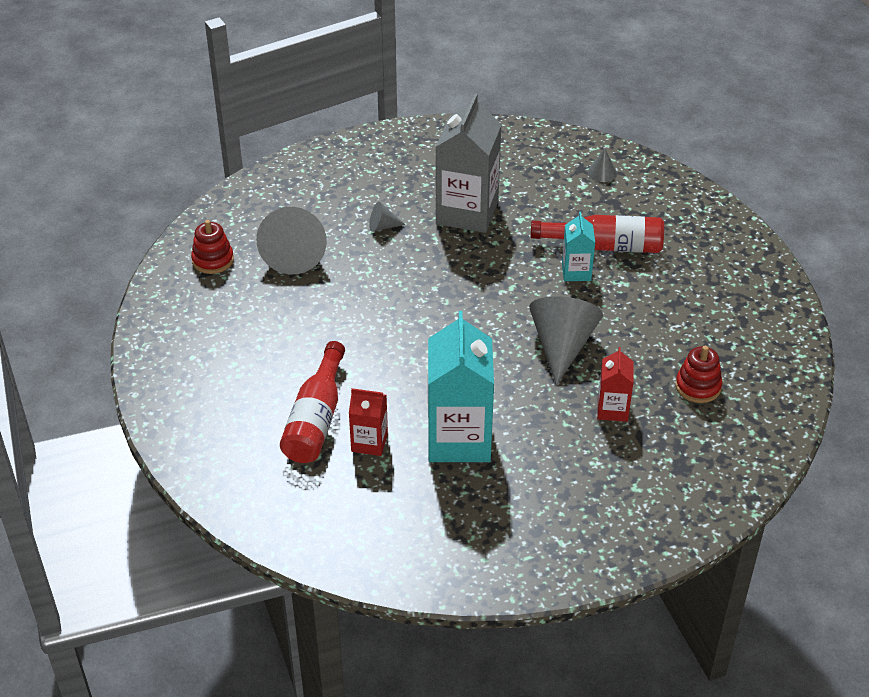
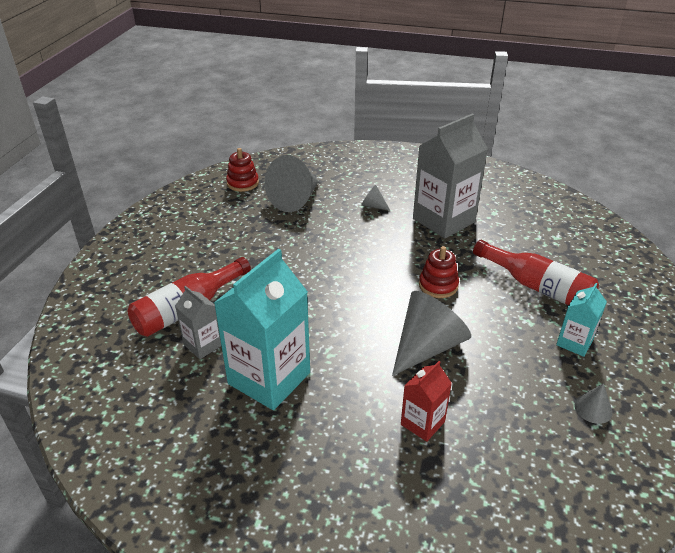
camera: 35 degrees right, 5 degrees down
(369, 442) = (203, 344): red carton -> grey carton
(576, 272) = (493, 295): turquoise carton -> turquoise carton (574, 342)
(602, 173) = (581, 234): grey cone -> grey cone (593, 408)
(698, 387) = (525, 446): red stacking toy -> red stacking toy (438, 285)

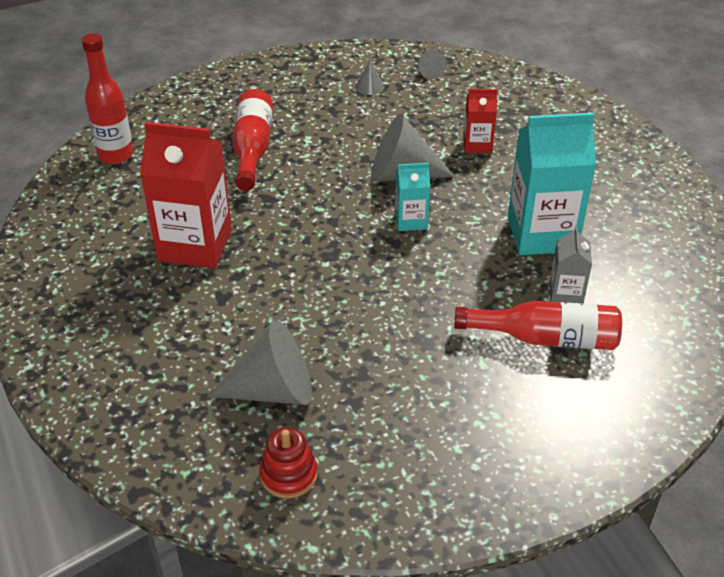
camera: 130 degrees left, 5 degrees up
(373, 206) = (219, 313): grey cone -> grey cone (430, 72)
(438, 285) = (315, 201): red stacking toy -> none
(443, 220) = (195, 245): grey carton -> red carton
(574, 342) = (307, 111): turquoise carton -> turquoise carton (411, 220)
(581, 227) = (116, 155): none -> red bottle

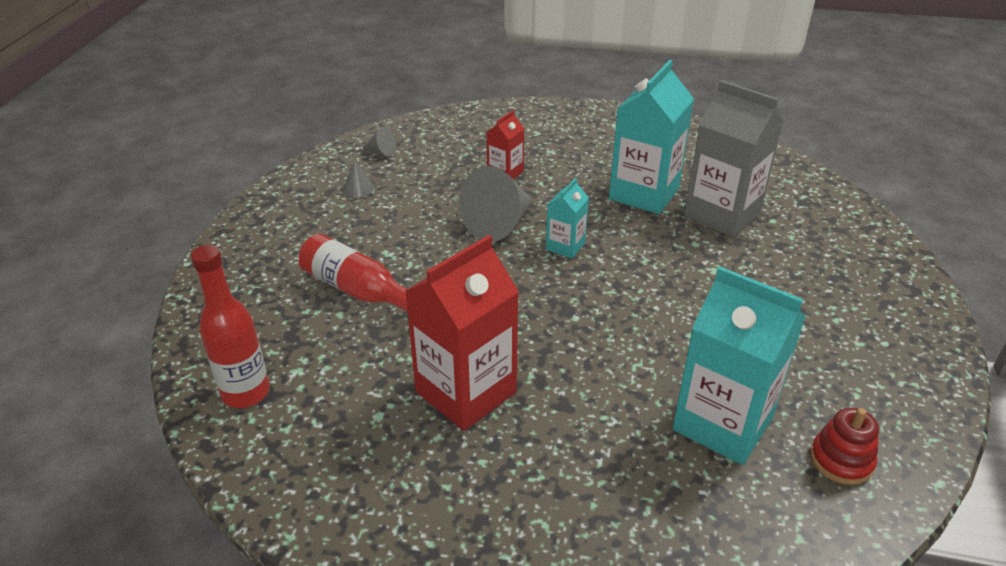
camera: 55 degrees left, 5 degrees down
(273, 390) = (722, 423): grey cone -> turquoise carton
(545, 338) = (763, 245): red bottle -> none
(565, 294) = (722, 214): grey carton -> grey carton, size x1.98

